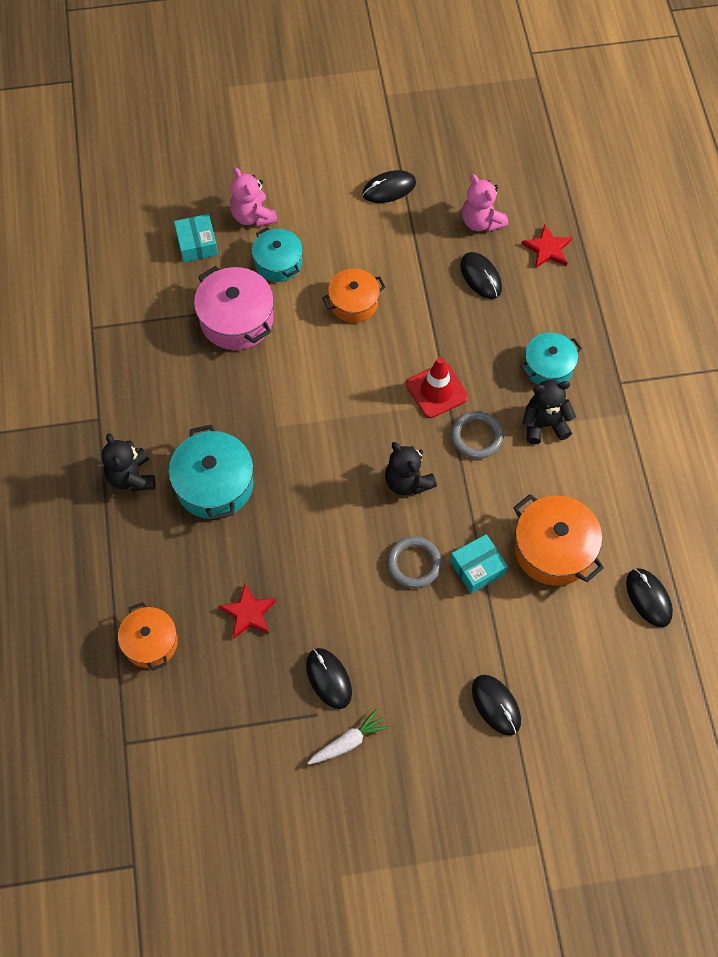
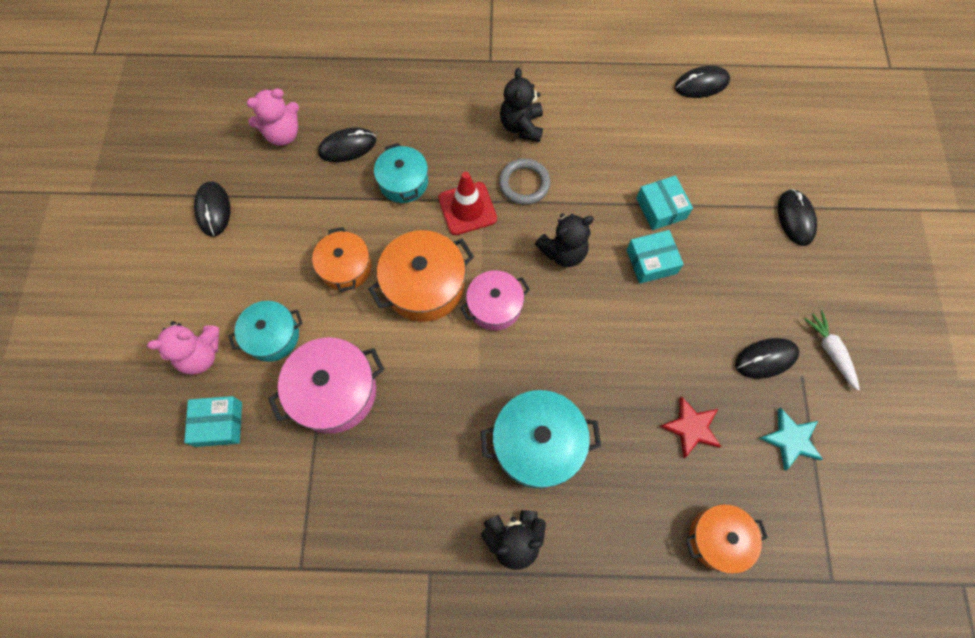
camera: 80 degrees left, 5 degrees up
(250, 704) = (791, 439): none -> turquoise star
(339, 430) = (494, 306): none -> pink pot
(414, 563) = (651, 261): grey ring -> turquoise box
(496, 705) = (795, 218): black mouse -> black mouse turned 75 degrees counterclockwise
(547, 249) = (332, 86): red star -> none
(548, 367) = (461, 111): turquoise pot -> turquoise pot (403, 182)
(553, 549) = (648, 144): orange pot -> orange pot (424, 285)

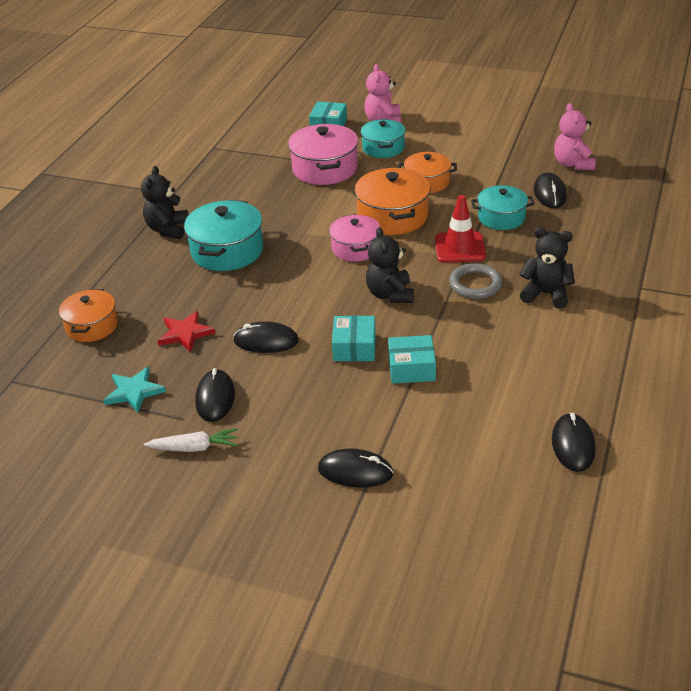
camera: 110 degrees right, 30 degrees down
(213, 210) = (505, 131): black mouse -> black mouse (266, 341)

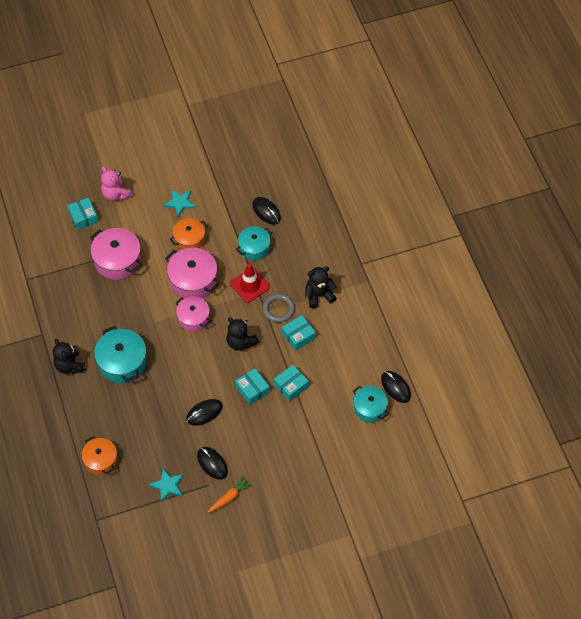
camera: 40 degrees left, 20 degrees up
(185, 333) = (157, 434): red star -> none
(194, 447) = (230, 497): white carrot -> orange carrot
(355, 471) = (314, 462): black mouse -> none
(383, 148) = (137, 221): turquoise pot -> turquoise pot (370, 408)
(392, 216) = (193, 280): orange pot -> pink pot
(448, 151) = (180, 203): none -> turquoise star
(476, 322) = (298, 336): none -> turquoise box
(573, 164) = (261, 177): pink teddy bear -> none

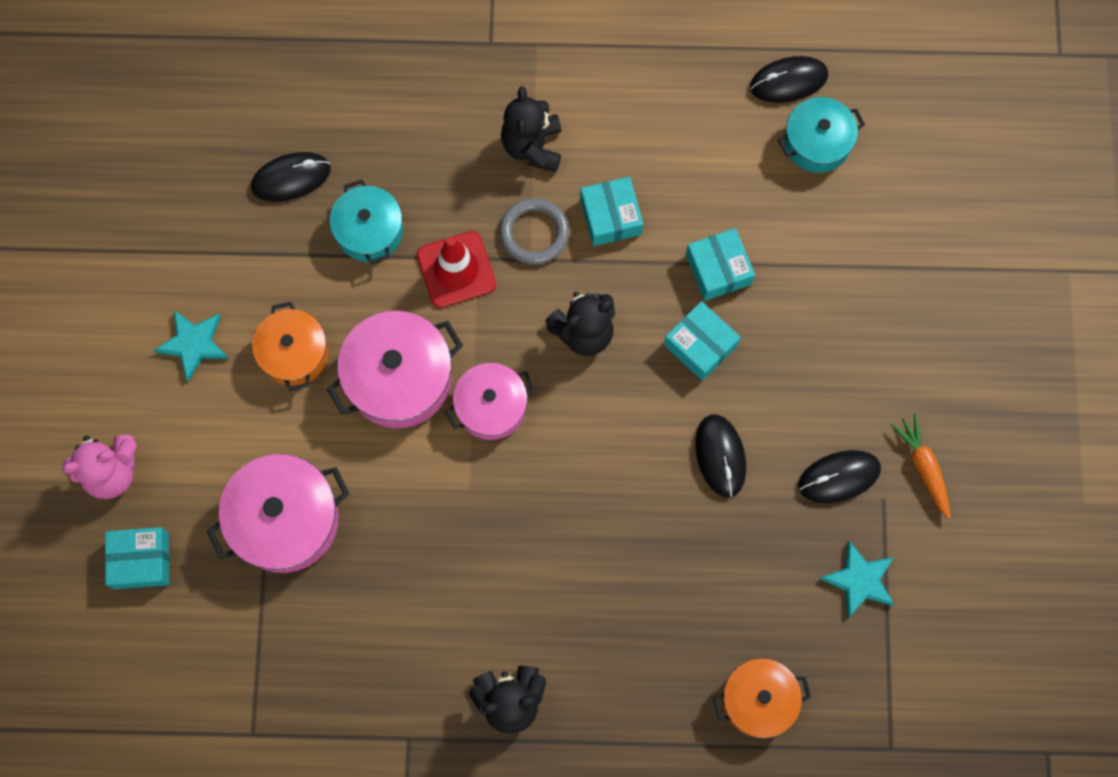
camera: 70 degrees left, 15 degrees up
(122, 362) = (542, 585): turquoise pot -> none
(252, 389) = (700, 345): turquoise box -> turquoise box turned 60 degrees clockwise

